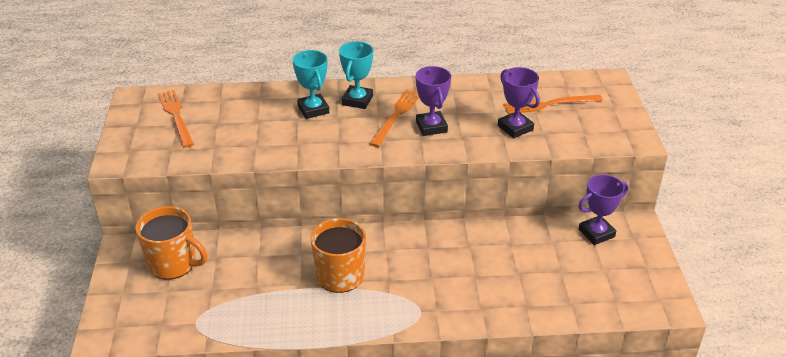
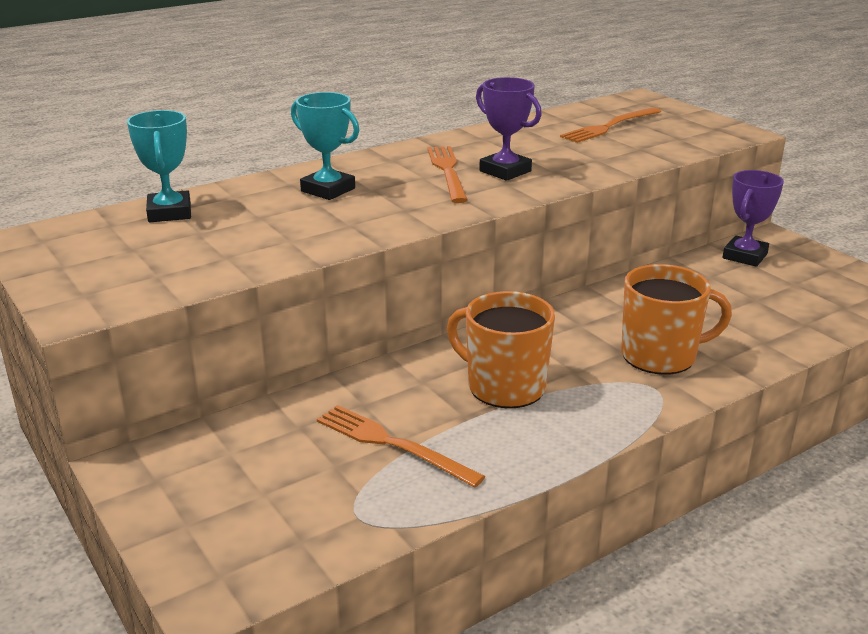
camera: 30 degrees left, 10 degrees down
(173, 264) = (238, 457): orange mug -> orange mug (660, 356)
(176, 116) = (121, 241): orange fork -> orange fork (392, 444)
(357, 100) = (377, 170): turquoise trophy -> turquoise trophy (169, 213)
(515, 128) = (602, 151): purple trophy -> none

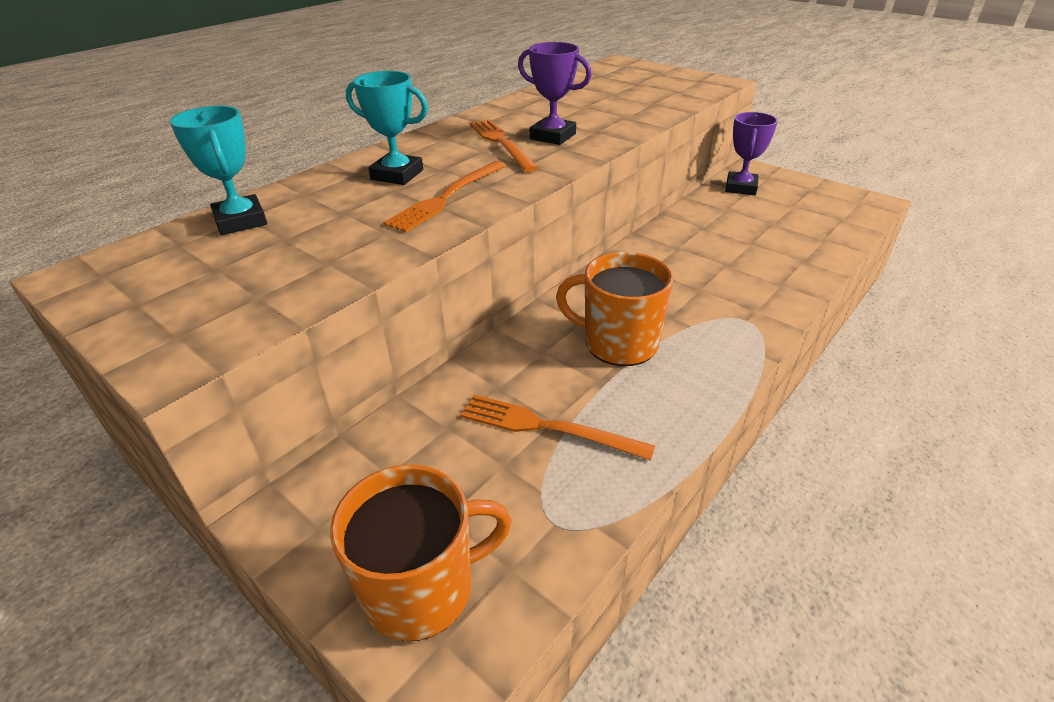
camera: 15 degrees left, 10 degrees up
(609, 126) = (613, 88): orange fork -> orange fork (447, 197)
(660, 356) = (731, 288): orange mug -> orange mug (421, 588)

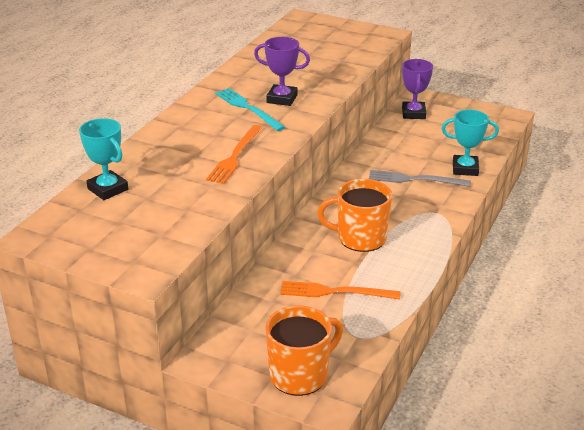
camera: 15 degrees left, 5 degrees down
(397, 175) = (189, 142): turquoise trophy -> turquoise trophy (465, 169)
(501, 143) = (248, 108): orange fork -> turquoise fork
(723, 269) = (415, 179): none -> grey fork

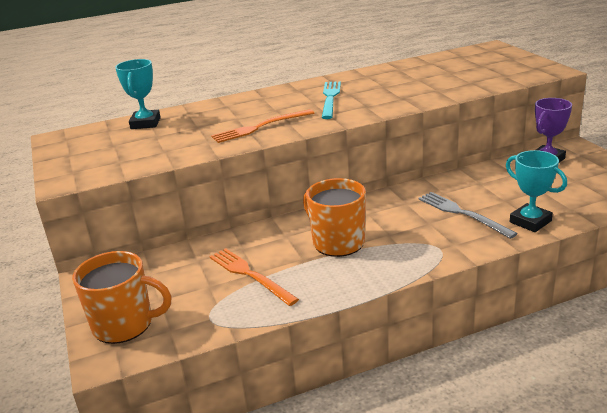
camera: 45 degrees right, 5 degrees down
(282, 99) = (369, 98): purple trophy -> none

